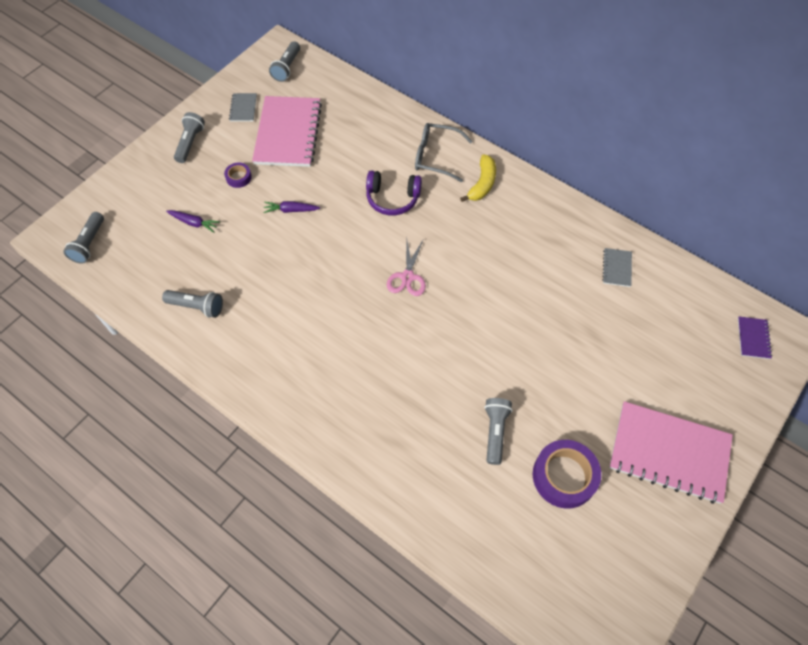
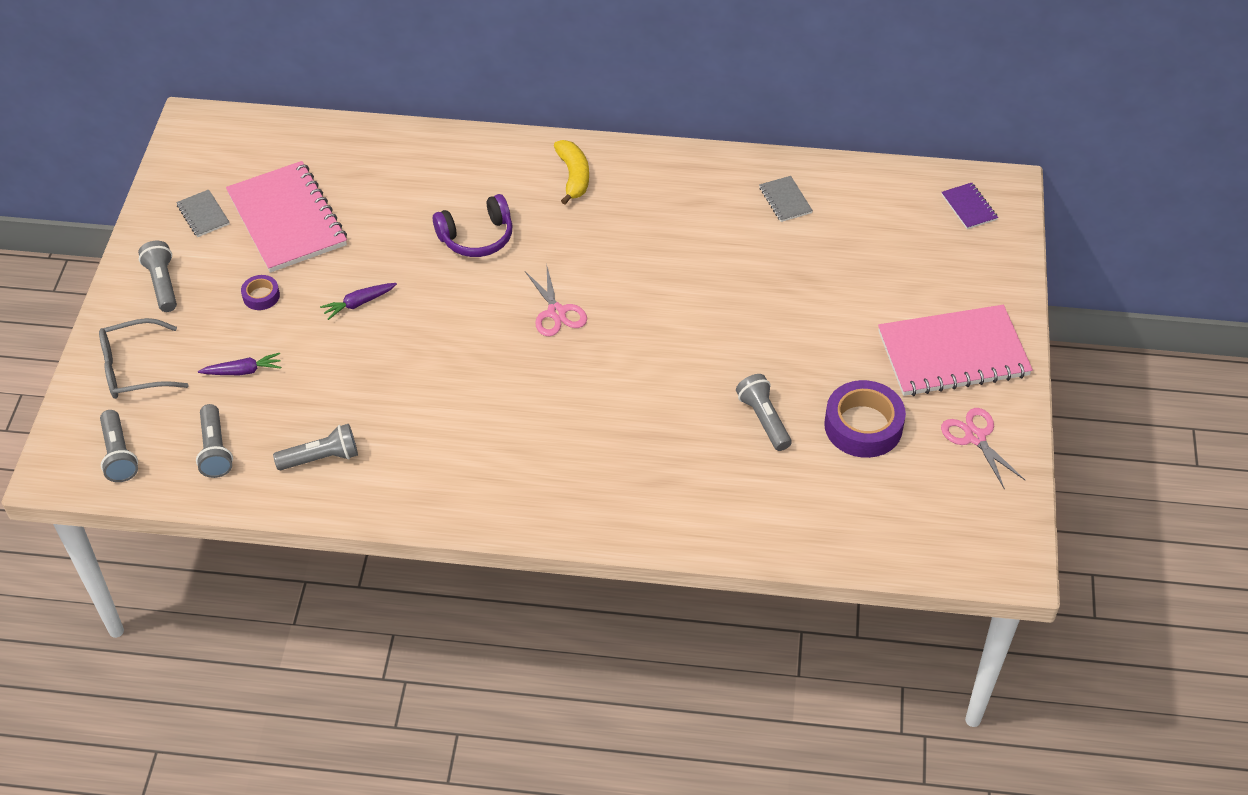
camera: 30 degrees left, 10 degrees down
(287, 68) = (225, 144): grey flashlight -> grey flashlight (215, 450)
(435, 156) = (496, 169): grey glasses -> grey glasses (134, 369)
(644, 533) = (975, 437): none -> pink scissors

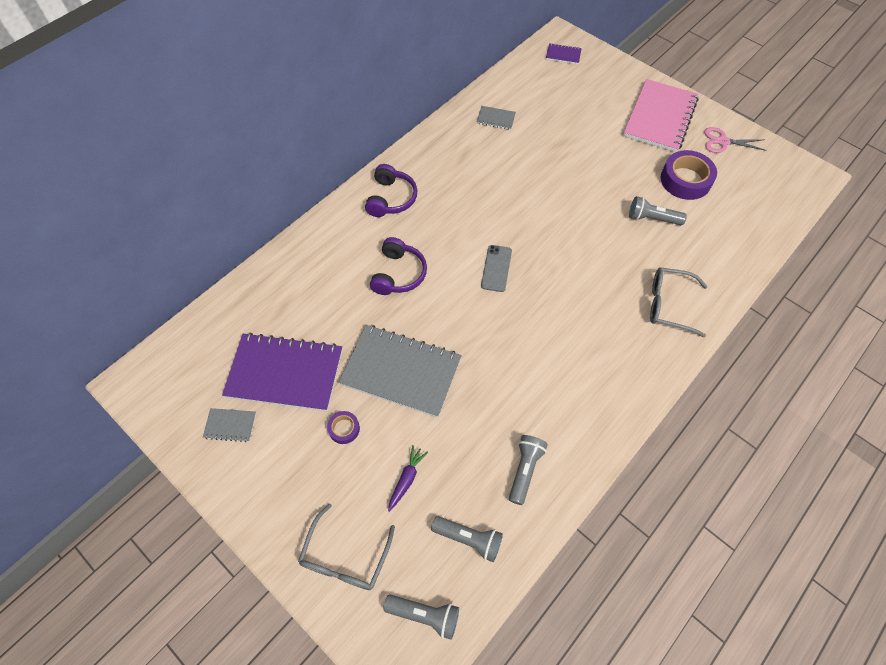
camera: 55 degrees left, 10 degrees up
(163, 284) = (275, 490): grey flashlight -> none
(287, 219) = (285, 373): pink notebook -> purple notebook
(359, 303) = (401, 371): purple carrot -> grey notebook
(556, 312) = (496, 268): pink scissors -> grey phone
(573, 176) = (391, 198): yellow banana -> purple headphones
(641, 490) = (668, 305): none -> grey glasses

